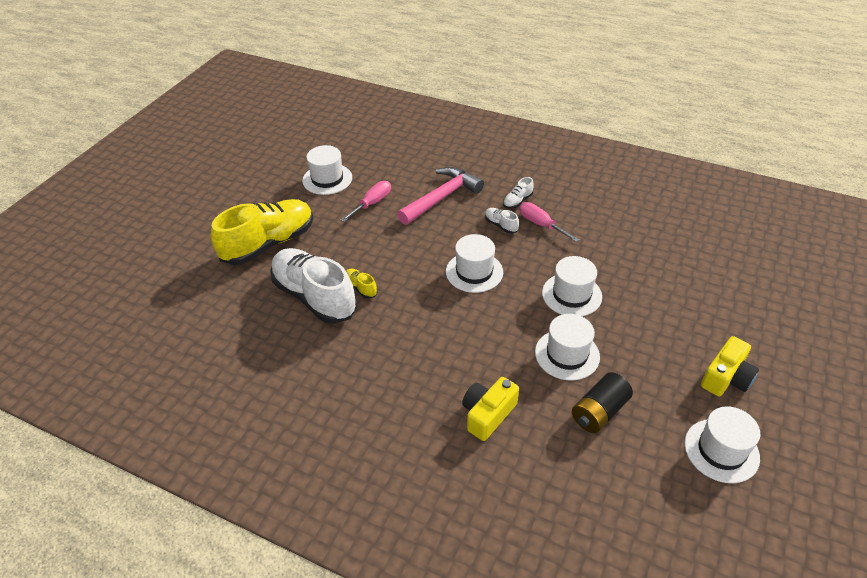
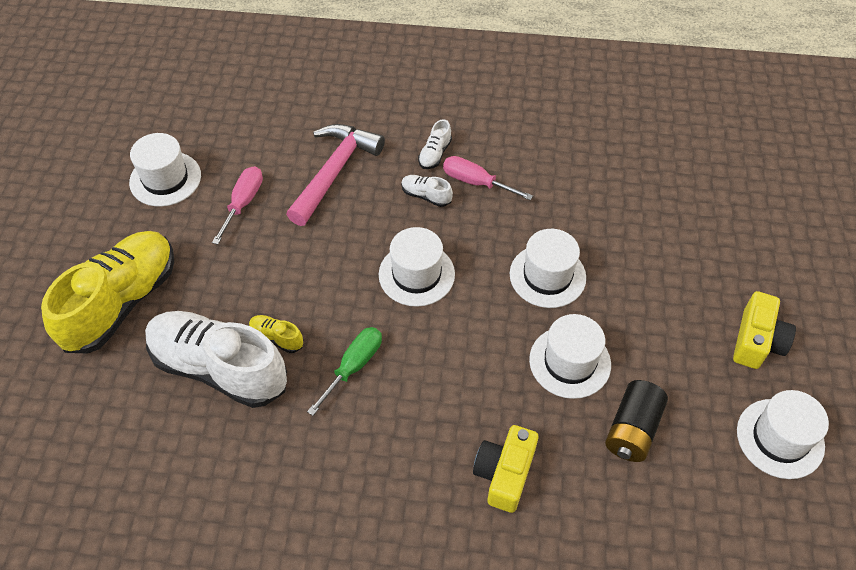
camera: 20 degrees left, 10 degrees up
(406, 318) = (354, 366): none -> green screwdriver

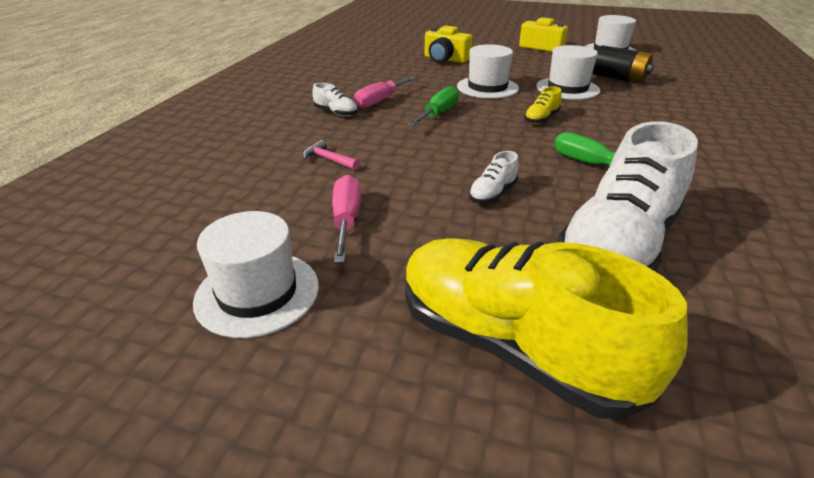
camera: 80 degrees left, 20 degrees down
(243, 203) = (346, 220): pink screwdriver -> pink screwdriver turned 60 degrees clockwise
(277, 338) = (564, 205): yellow shoe -> yellow shoe (541, 119)
(334, 171) = (328, 159): pink hammer -> pink hammer, size x0.42
(416, 274) = (480, 130): white hat -> none
(426, 196) = (386, 120): white shoe -> white shoe (492, 194)
(451, 236) = (438, 114): none -> green screwdriver
(504, 474) = (676, 115): yellow camera -> yellow camera (445, 59)

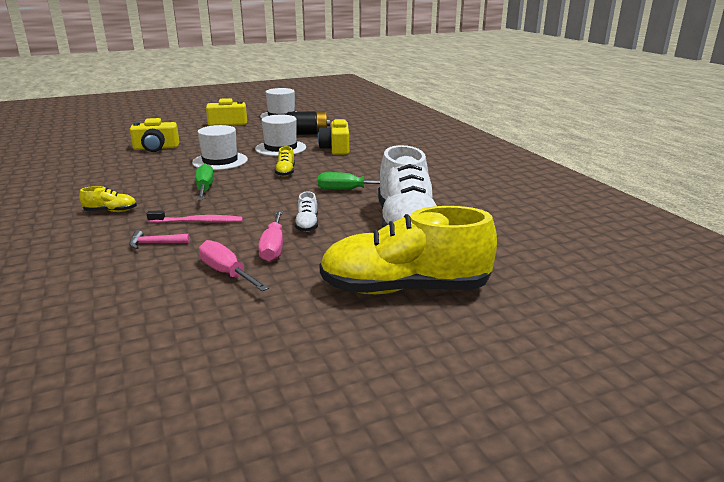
camera: 40 degrees left, 10 degrees down
(257, 293) = (221, 333): white hat -> none
(336, 113) = (111, 211): white shoe -> yellow shoe
(380, 101) = (140, 192): pink screwdriver -> pink screwdriver (273, 247)
(390, 149) = (198, 222): none -> pink toothbrush
(634, 105) = (336, 148): none -> yellow camera

